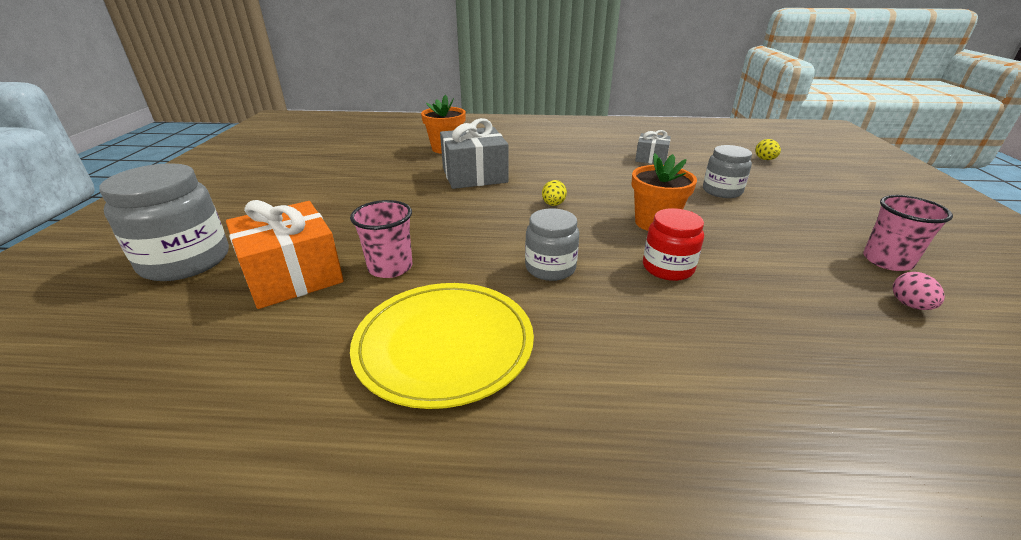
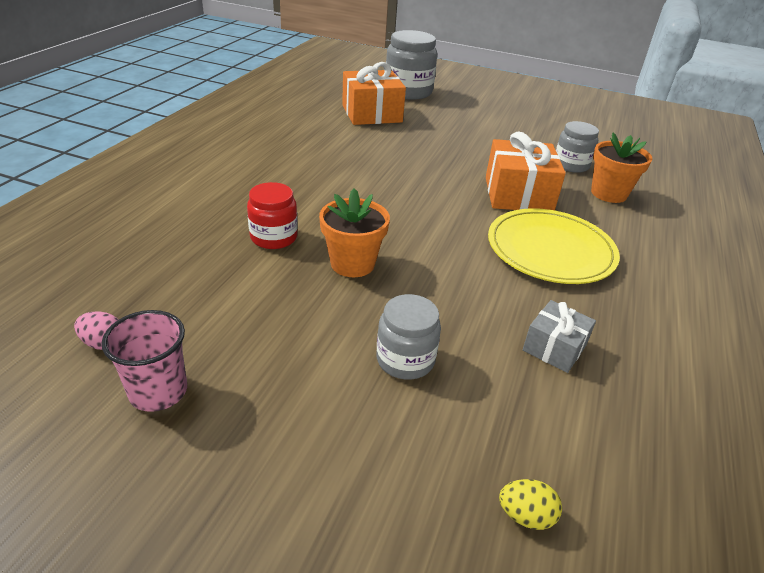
camera: 105 degrees right, 5 degrees up
(390, 267) = (360, 138): pink cup -> none
(444, 345) = (268, 142): yellow plate -> yellow plate (550, 250)
(474, 175) = (518, 194): grey gift -> orange gift
(550, 268) = (316, 188): grey jar -> grey jar (571, 165)
(553, 204) = (426, 219): yellow egg -> none

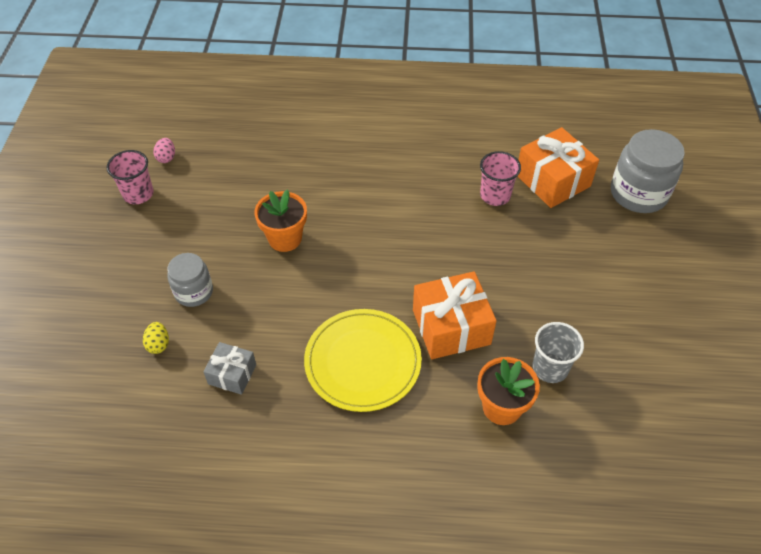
camera: 75 degrees right, 15 degrees up
(274, 237) = (298, 187): red jar -> none
(371, 138) = (495, 195): none -> pink cup
(525, 515) = (89, 371): yellow egg -> yellow egg (158, 344)
(571, 165) = (550, 368): grey jar -> grey cup

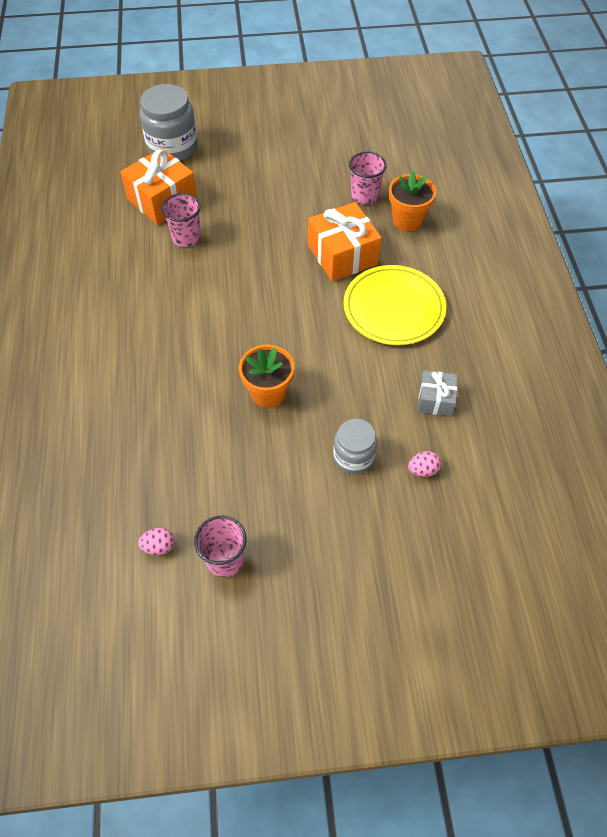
camera: 100 degrees left, 5 degrees up
(158, 344) = (423, 470): yellow egg -> pink egg
(550, 368) = (365, 195): grey cup -> pink cup

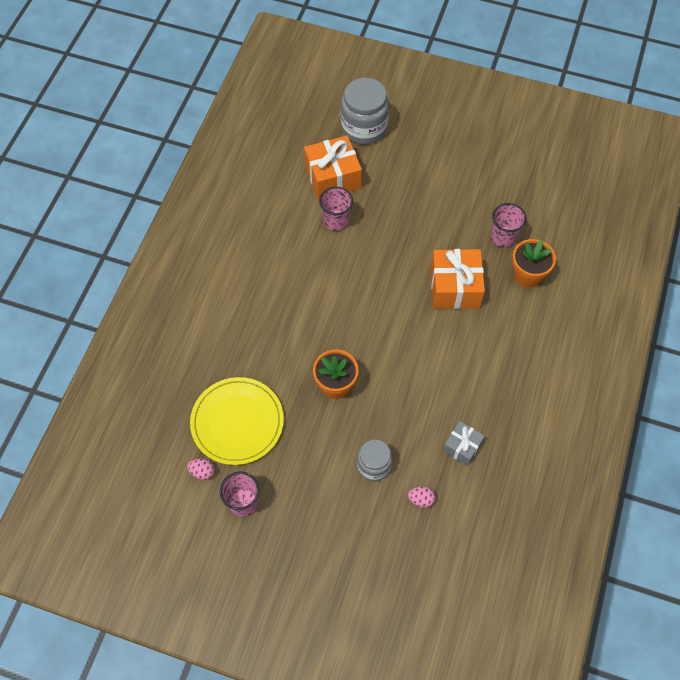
camera: 25 degrees right, 5 degrees up
(393, 308) = (471, 353): yellow plate -> yellow plate (237, 422)

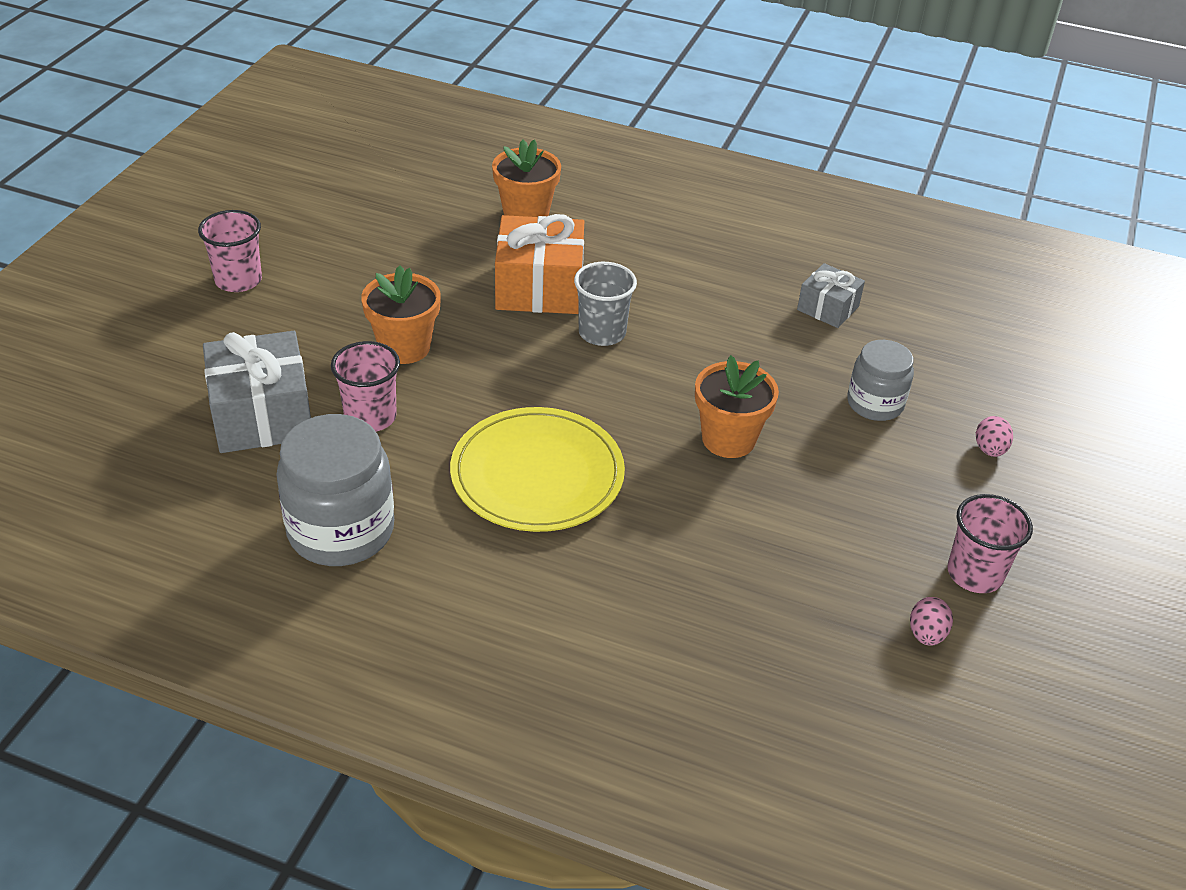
camera: 90 degrees left, 20 degrees down
(237, 422) = (815, 578): yellow plate -> yellow plate (537, 474)
(333, 177) = (262, 415): orange gift -> grey gift
(364, 128) = (153, 364): grey jar -> grey jar (341, 530)
(391, 228) = (404, 347): none -> orange flower pot
(418, 321) = (602, 333): none -> grey cup
(421, 499) = (923, 357): pink egg -> pink egg (989, 450)
(503, 237) = (449, 229): pink cup -> pink cup (238, 280)

